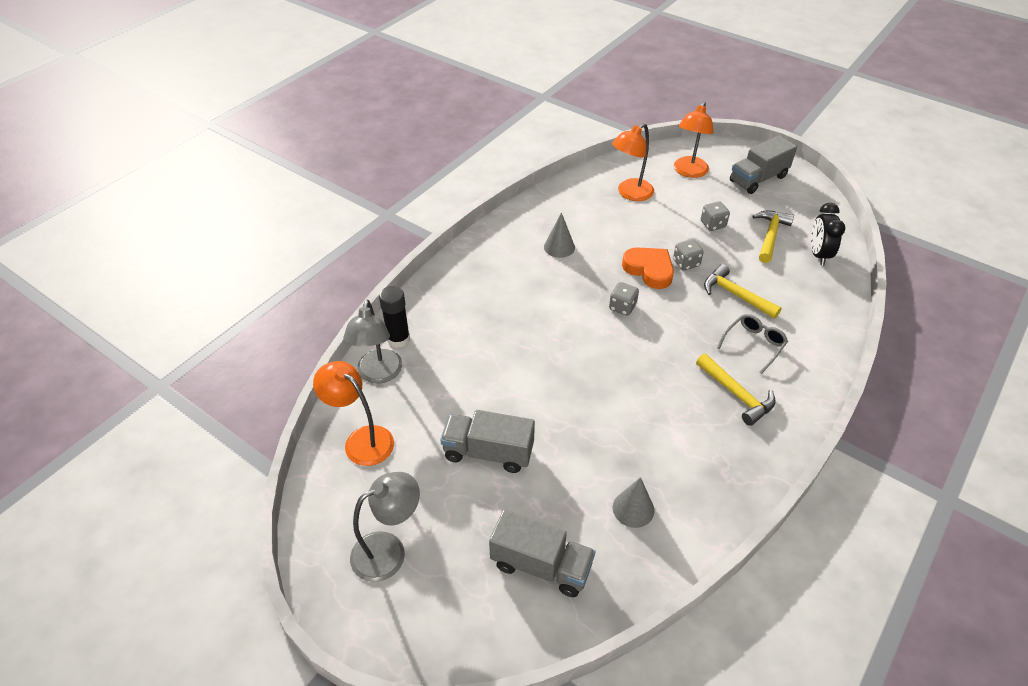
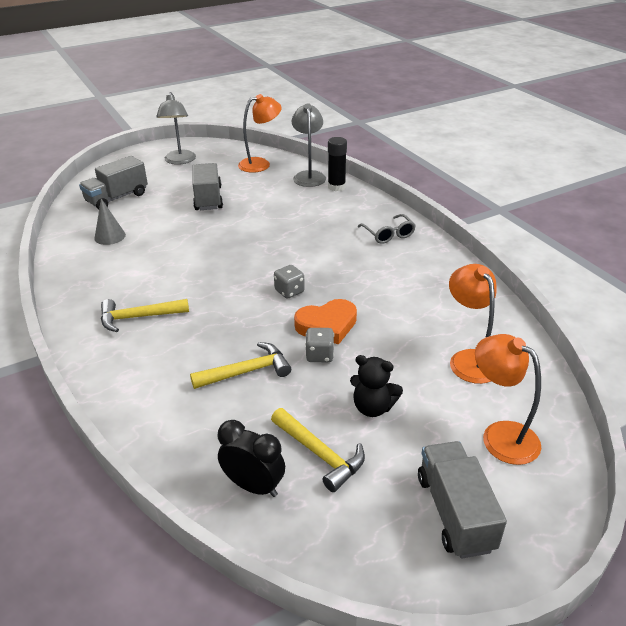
camera: 115 degrees right, 10 degrees down
(378, 374) = (309, 176): grey lamp -> grey lamp turned 60 degrees clockwise
(488, 452) = (208, 199): grey truck -> grey truck turned 45 degrees counterclockwise
(559, 247) = (398, 280): grey cone -> none
(713, 224) = (373, 407): grey dice -> black teddy bear
(754, 344) = (176, 353): grey glasses -> grey glasses (388, 234)

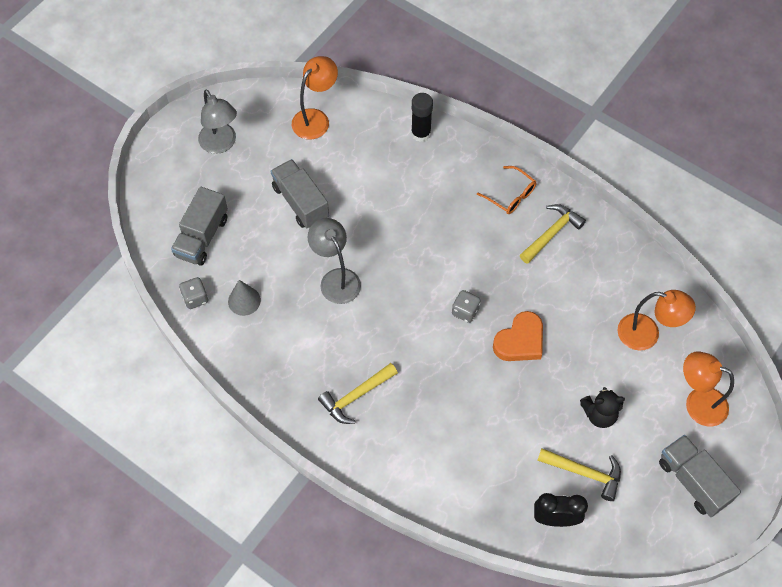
camera: 25 degrees left, 25 degrees up
(247, 372) = (486, 419): yellow hammer -> yellow hammer (551, 233)
(309, 176) = (381, 123): grey lamp -> grey lamp (336, 279)
(319, 355) = (532, 377): grey dice -> grey dice (195, 298)
(388, 234) = (511, 195): grey glasses -> orange glasses
(469, 359) = (647, 334): orange lamp -> orange lamp turned 150 degrees clockwise

